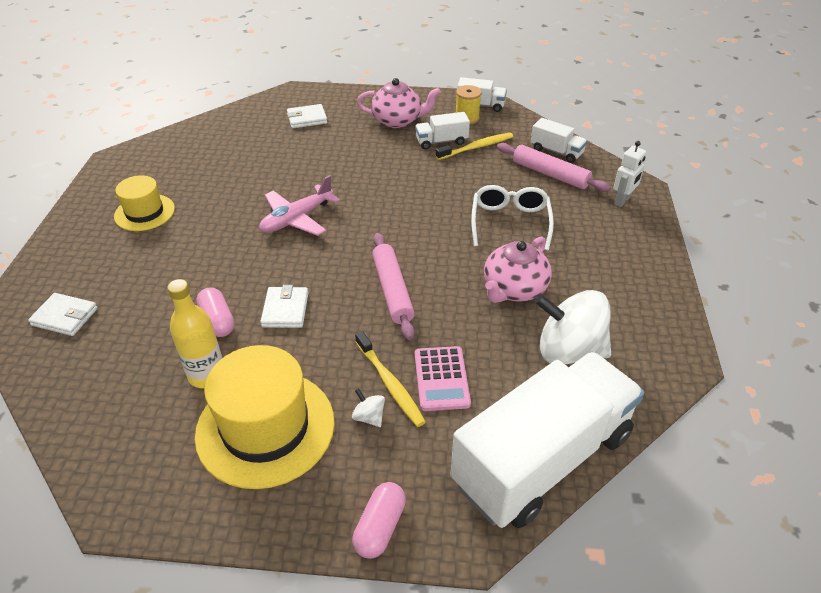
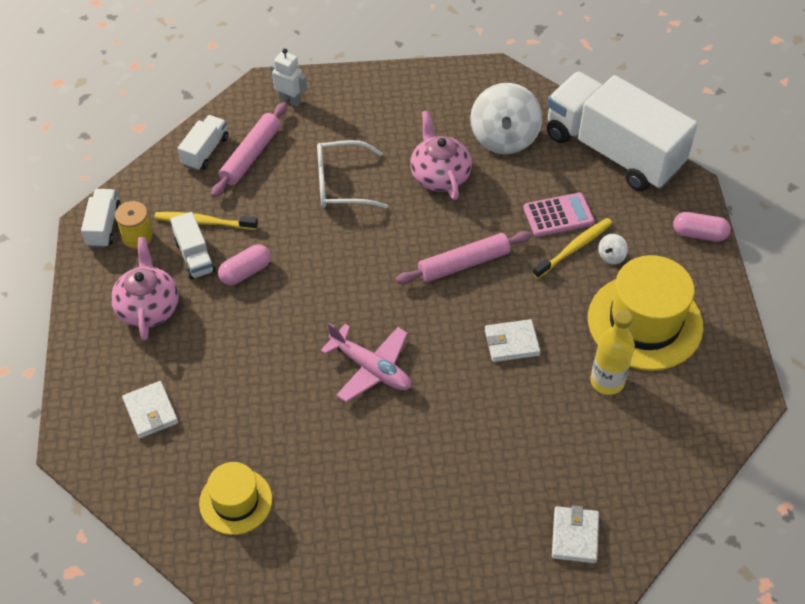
camera: 100 degrees left, 10 degrees up
(144, 212) = (389, 532): yellow hat -> yellow hat (235, 501)
(218, 321) = (541, 394): pink capsule -> pink capsule (245, 272)
(476, 147) = (204, 222): yellow toothbrush -> yellow toothbrush turned 45 degrees counterclockwise
(514, 289) = (439, 175): pink teapot -> pink teapot turned 135 degrees counterclockwise

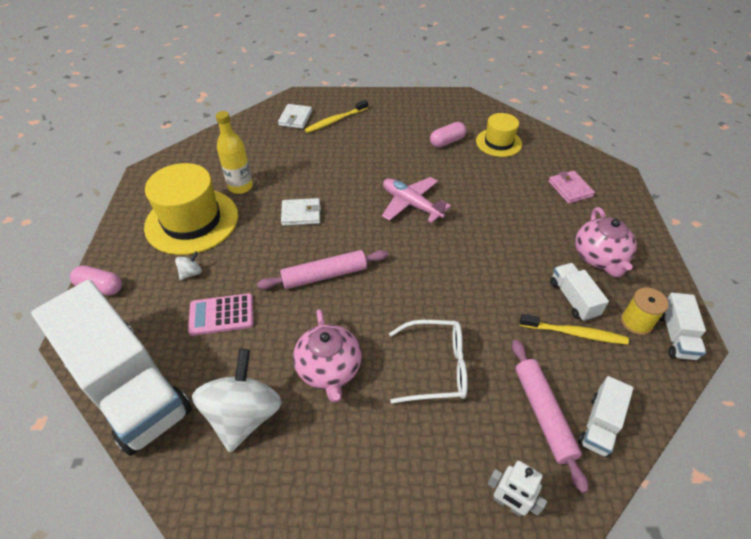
camera: 175 degrees left, 5 degrees down
(151, 411) = (570, 189): white wallet -> pink wallet
(245, 272) = (522, 282): pink capsule -> pink capsule (447, 142)
(251, 155) = (543, 414): pink rolling pin -> pink rolling pin turned 45 degrees counterclockwise
(574, 248) = (221, 282): yellow toothbrush -> yellow toothbrush (335, 120)

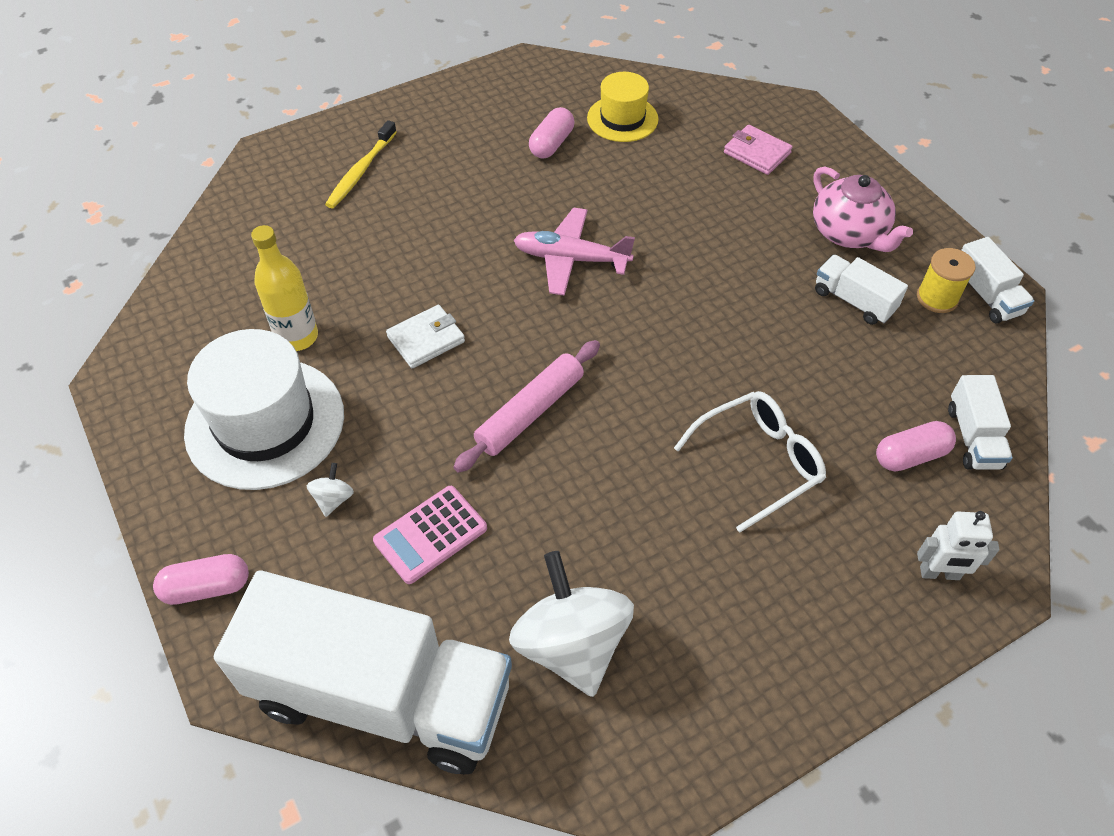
camera: 30 degrees left, 5 degrees up
(192, 221) = (265, 423): yellow hat -> white hat
(295, 118) = (293, 191): white wallet -> none
(329, 369) = (633, 531): pink teapot -> none
(543, 414) = (910, 456): pink rolling pin -> pink capsule
(574, 333) = (881, 343): yellow toothbrush -> none

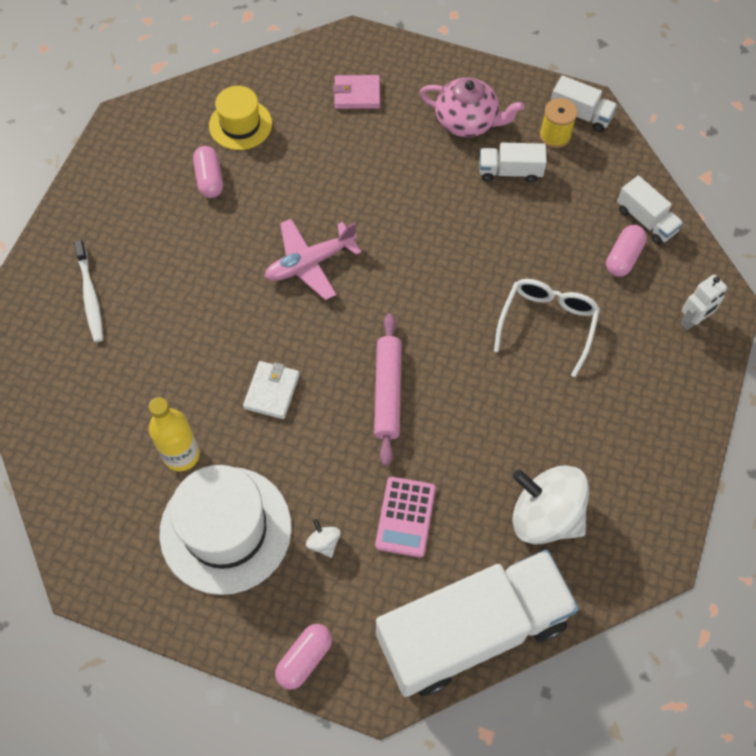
camera: 40 degrees left, 10 degrees up
(361, 171) = (90, 295): yellow toothbrush -> white toothbrush

